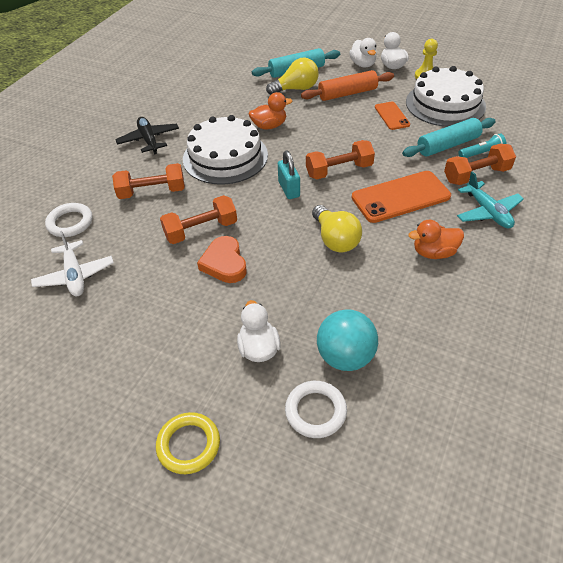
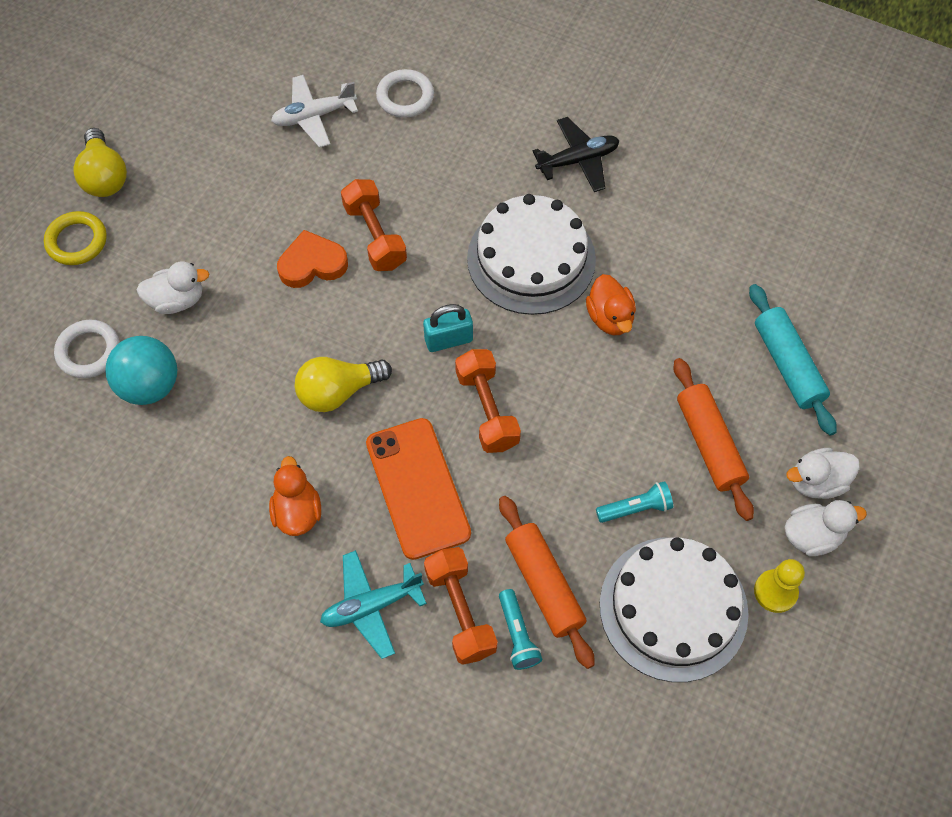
camera: 90 degrees right, 15 degrees up
(152, 192) = (457, 176): orange dumbbell -> none
(296, 89) = (724, 361): yellow light bulb -> yellow light bulb (105, 176)
(392, 116) = (635, 508): orange phone -> turquoise flashlight
(448, 145) = (544, 585): turquoise rolling pin -> orange rolling pin

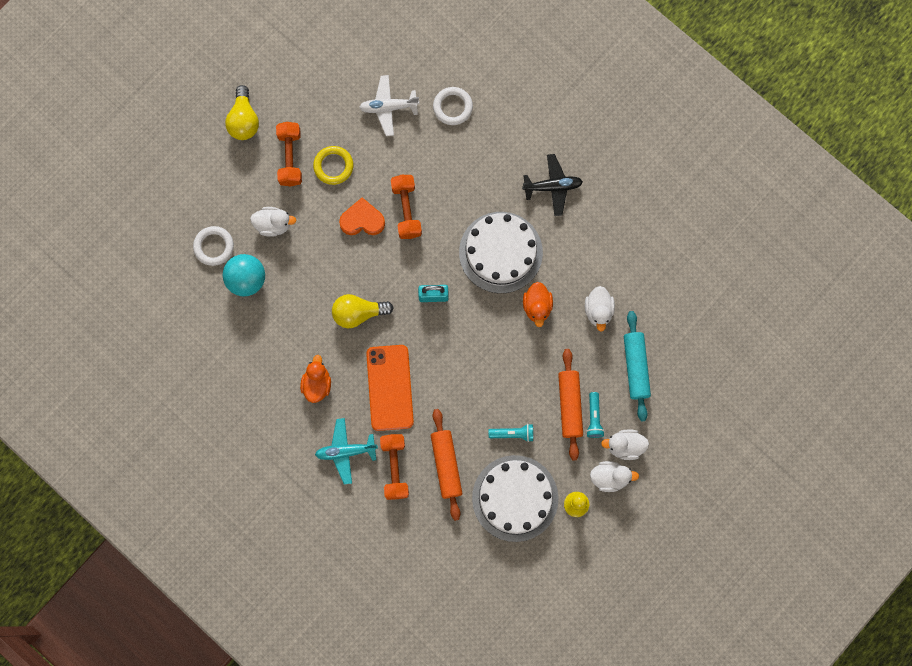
camera: 15 degrees right, 15 degrees up
(77, 241) = (218, 165): yellow ring -> yellow ring (333, 166)
(487, 410) = (444, 348): orange dumbbell -> orange dumbbell (290, 158)
(517, 634) = (423, 490): turquoise flashlight -> turquoise flashlight (594, 417)
(702, 302) = (598, 311): none -> white duck

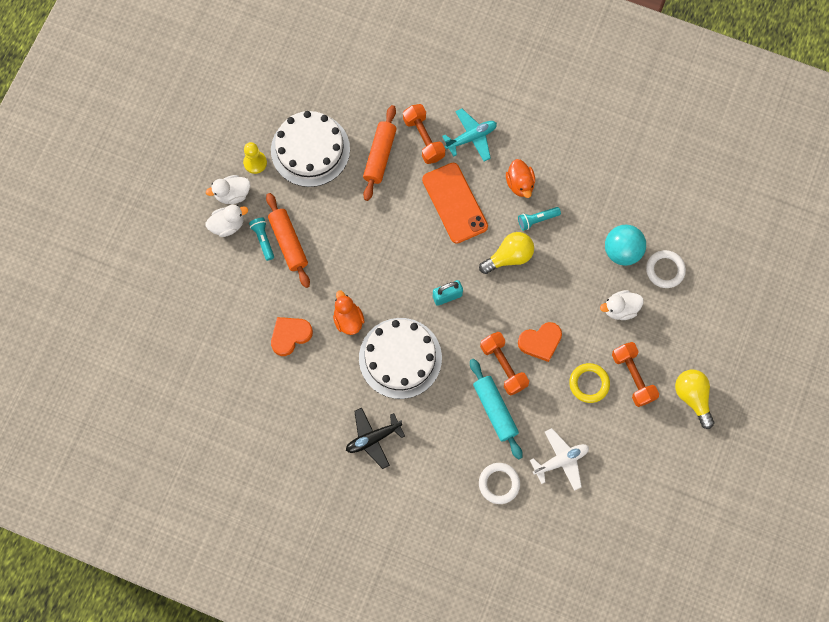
camera: 160 degrees right, 5 degrees down
(446, 465) = (380, 156): orange rolling pin -> orange rolling pin turned 45 degrees clockwise
(513, 434) = (331, 201): turquoise flashlight -> turquoise flashlight (537, 220)
(598, 311) = (290, 336): white duck -> orange heart
(635, 367) = (239, 296): turquoise rolling pin -> turquoise rolling pin (495, 410)

